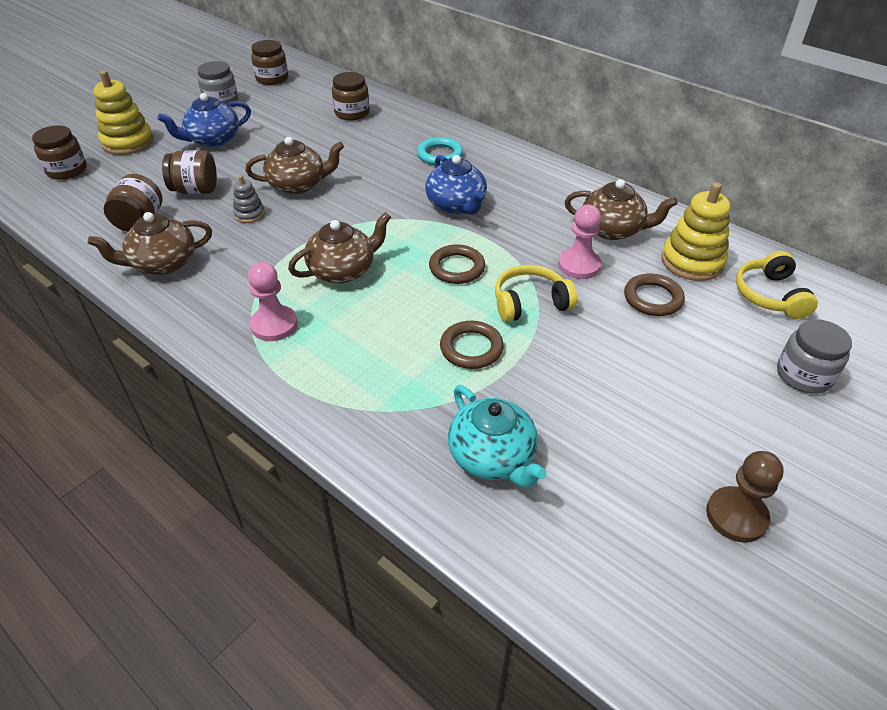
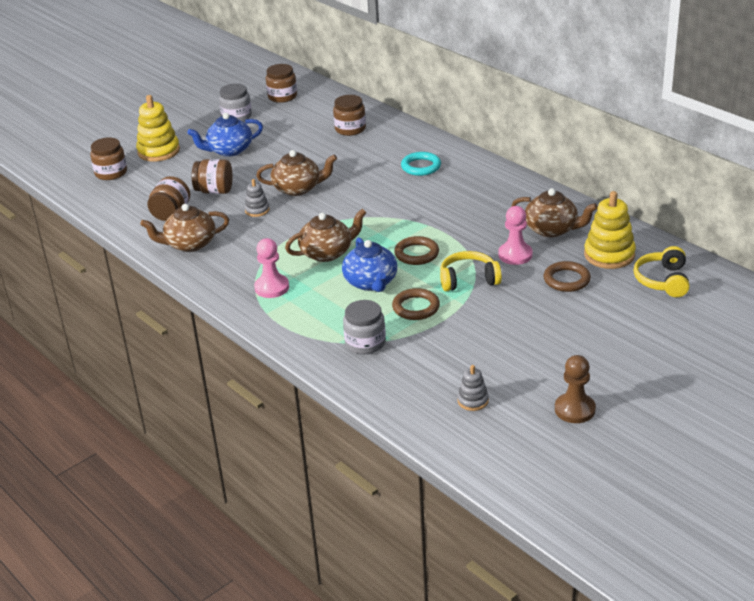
camera: 10 degrees right, 10 degrees down
(456, 205) = (426, 207): blue teapot -> blue teapot (371, 283)
(492, 457) = (416, 371): turquoise teapot -> none
(586, 508) = (473, 401): none -> grey stacking toy
(803, 375) = (663, 333): grey jar -> grey jar (365, 343)

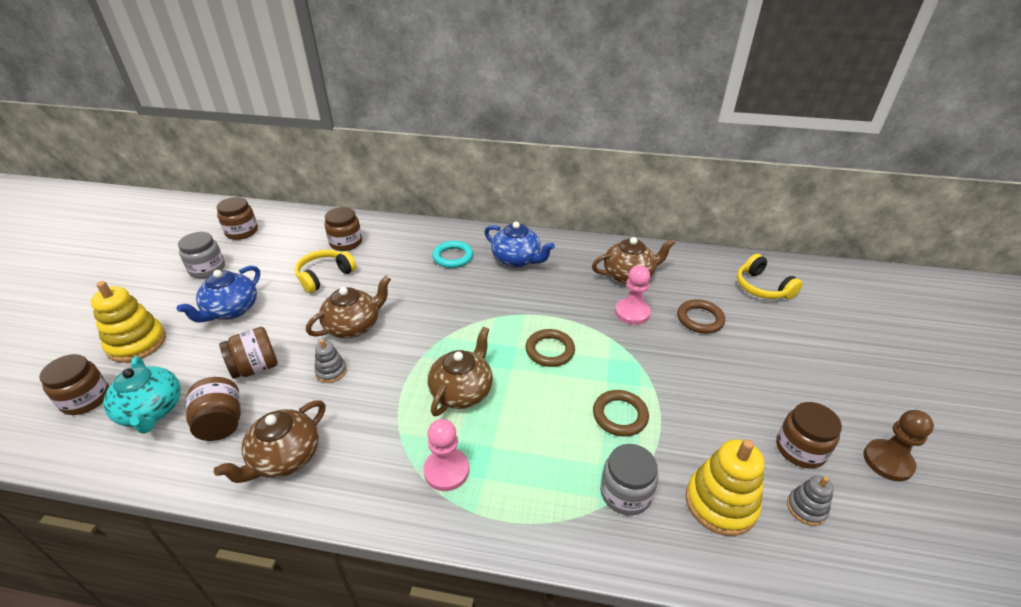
camera: 40 degrees left, 5 degrees up
(140, 193) = (152, 411): none -> turquoise teapot
(371, 283) = (545, 407): blue teapot -> blue teapot (517, 260)
(468, 279) = (626, 357): yellow headphones -> yellow headphones (324, 276)
(518, 376) = (800, 449): none -> brown jar
(609, 255) = (698, 281): yellow stacking toy -> yellow stacking toy (720, 503)

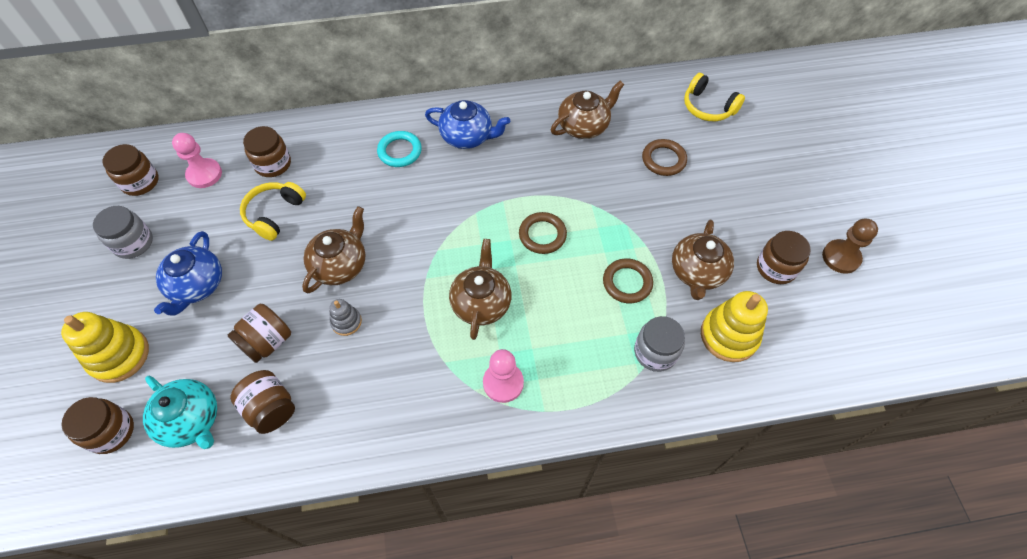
camera: 20 degrees left, 20 degrees up
(284, 457) = (353, 420): brown teapot -> brown teapot (697, 272)
(632, 313) = (601, 170): pink pawn -> pink pawn (204, 174)
(806, 508) = (791, 318): grey stacking toy -> none

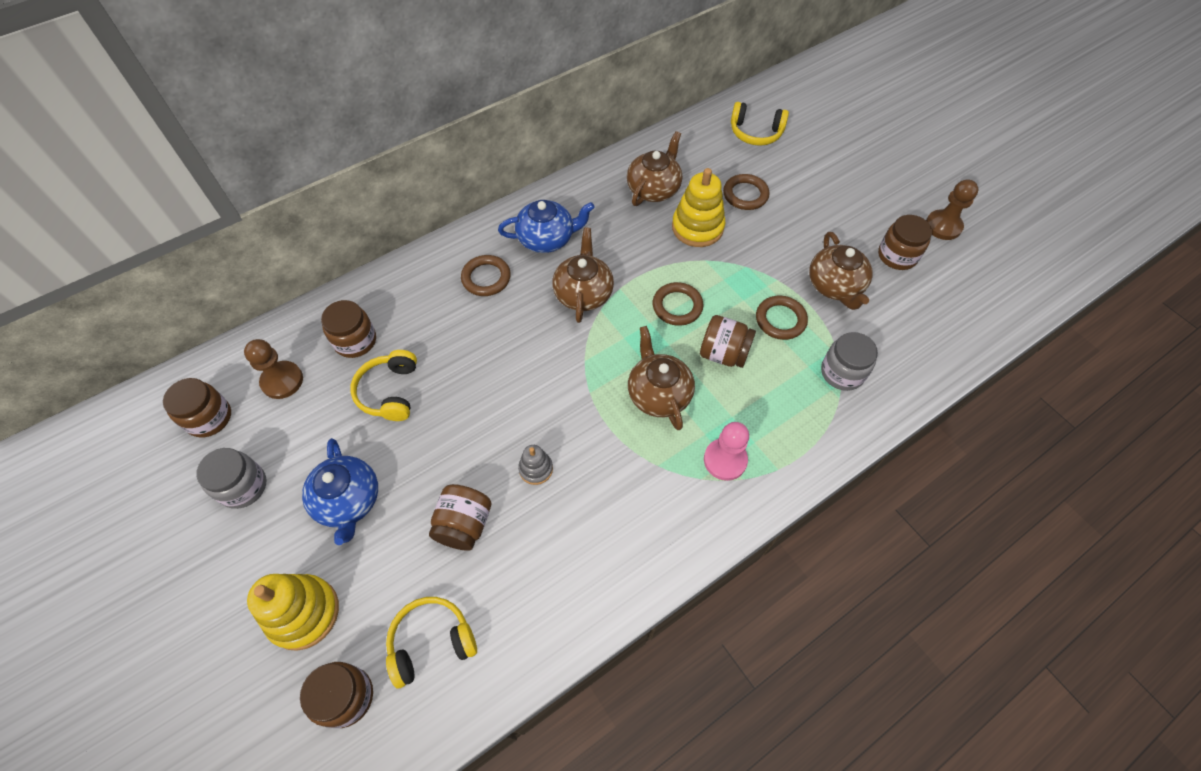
camera: 25 degrees left, 0 degrees up
(191, 420) = (431, 642): turquoise teapot -> yellow headphones
(204, 174) = (282, 381): pink pawn -> brown pawn
(271, 409) = (510, 590): brown jar -> brown jar (723, 354)
(340, 265) = (494, 415): brown teapot -> brown teapot (583, 293)
(400, 151) = (486, 278): turquoise ring -> brown ring
(729, 336) = (894, 331): yellow stacking toy -> yellow stacking toy (697, 227)

